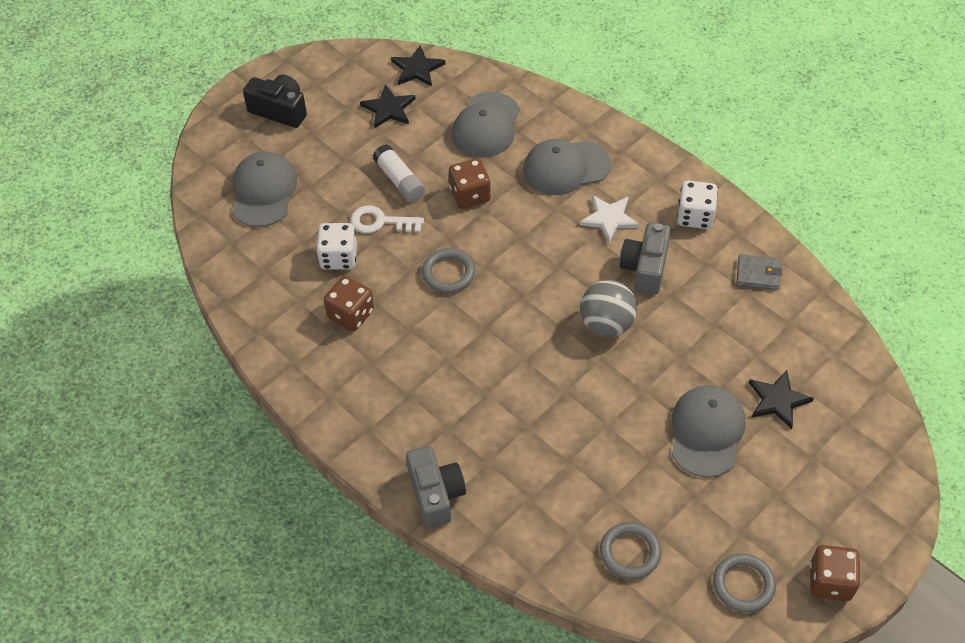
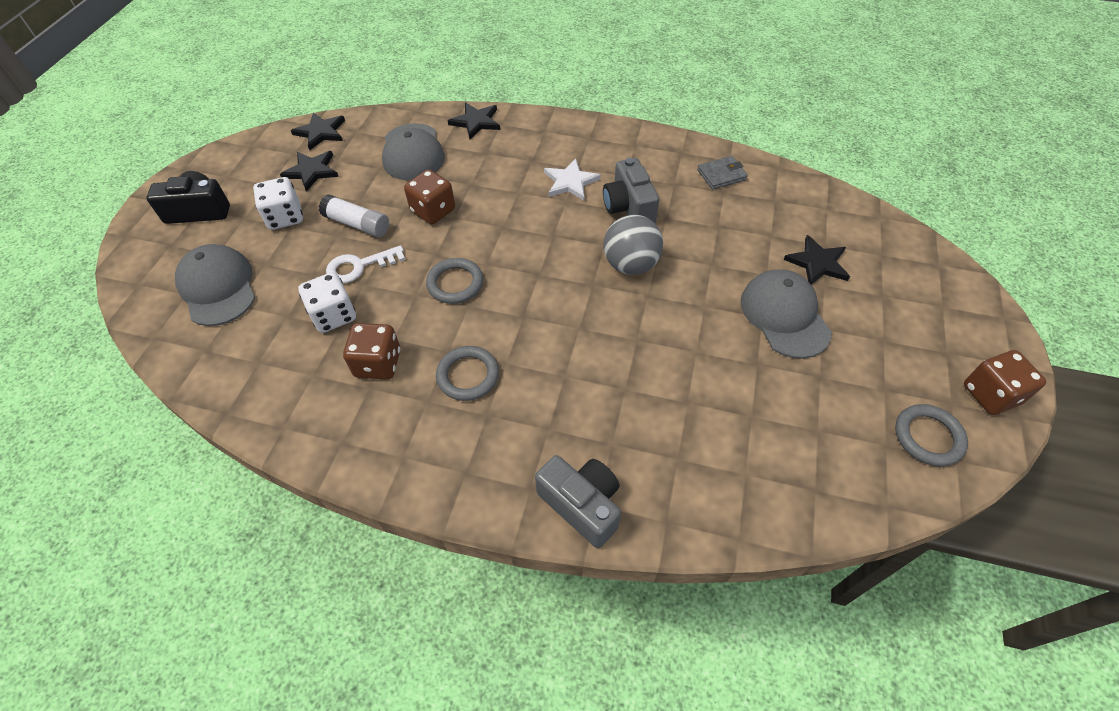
camera: 30 degrees left, 0 degrees up
(563, 115) = (476, 122): none -> black star
(566, 167) = (505, 158): grey cap -> none
(630, 552) = (809, 461): grey ring -> grey ring (468, 375)
(695, 216) = (638, 153): white dice -> white dice (285, 217)

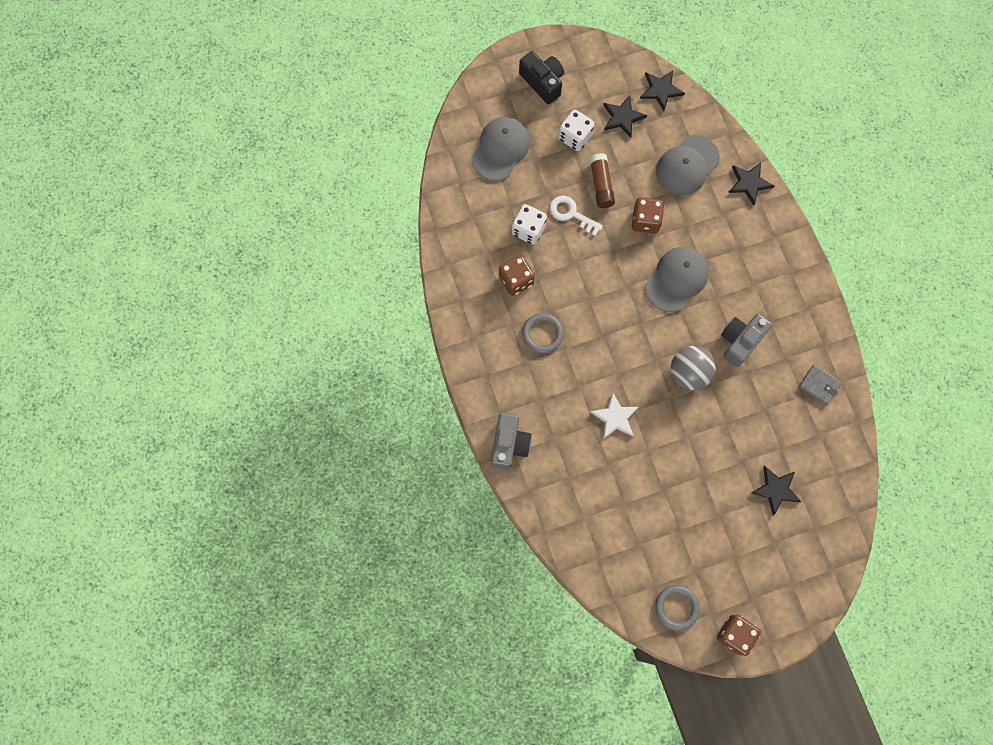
camera: 55 degrees right, 20 degrees up
(357, 224) = (601, 185): white glue stick -> brown glue stick
(455, 283) = (598, 279): grey ring -> none
(570, 182) = (736, 288): white star -> white star (615, 417)
(784, 315) = (713, 488): grey cap -> grey cap (676, 279)

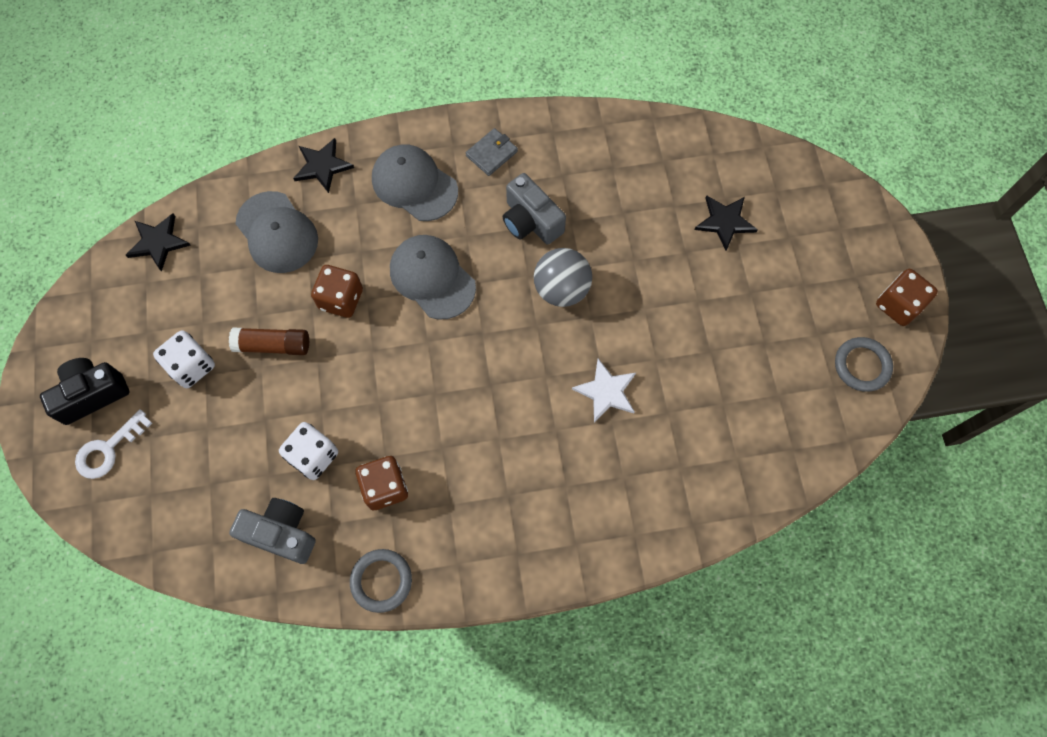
camera: 80 degrees left, 5 degrees down
(500, 149) = (178, 473): grey cap -> grey cap (414, 184)
(509, 444) = (623, 540): grey camera -> grey camera (281, 533)
(542, 334) = (472, 465): grey ring -> grey ring (381, 581)
(571, 214) = (305, 393): white key -> white key (108, 449)
(622, 117) = (182, 298): black star -> none
(819, 385) = (602, 147): grey wallet -> grey wallet (491, 154)

